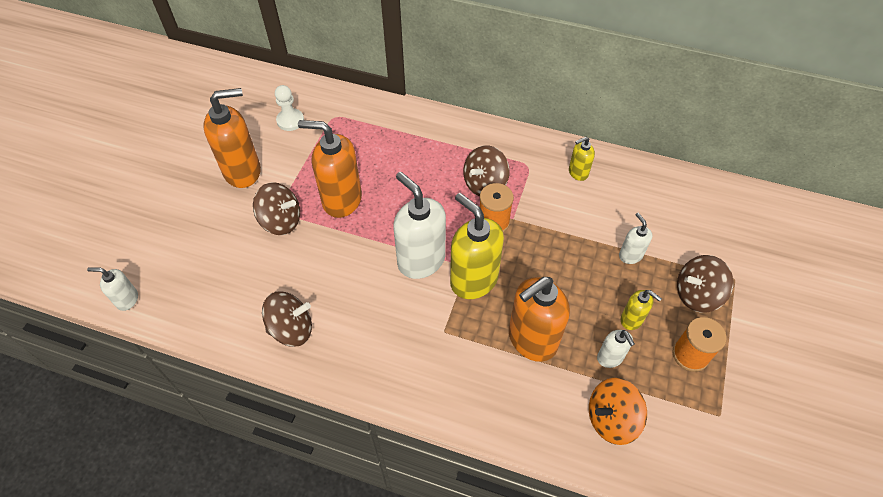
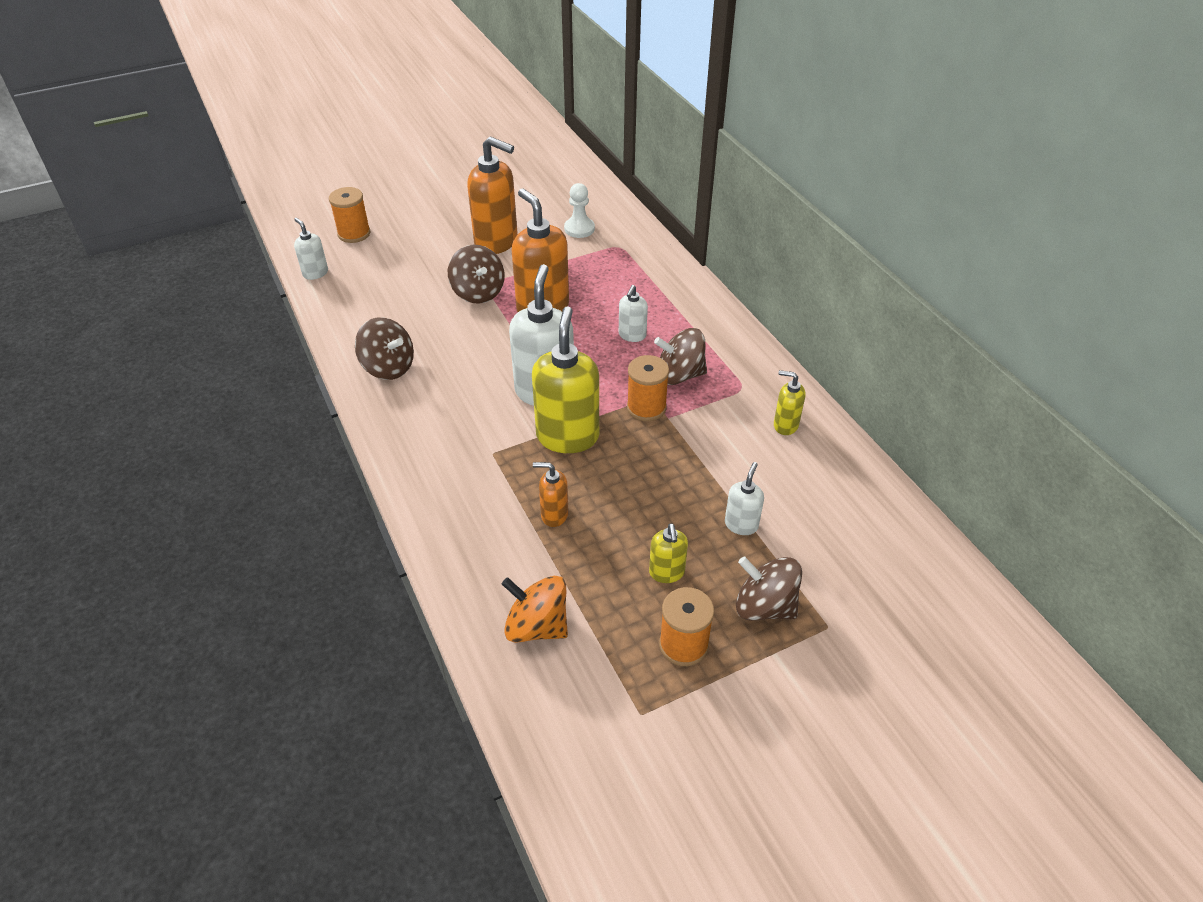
camera: 45 degrees right, 10 degrees down
(115, 243) = (354, 234): none -> orange spool
(532, 339) = (554, 515): orange soap dispenser -> orange soap dispenser, size x0.50
(610, 358) = (603, 583): white soap dispenser -> white soap dispenser (632, 335)

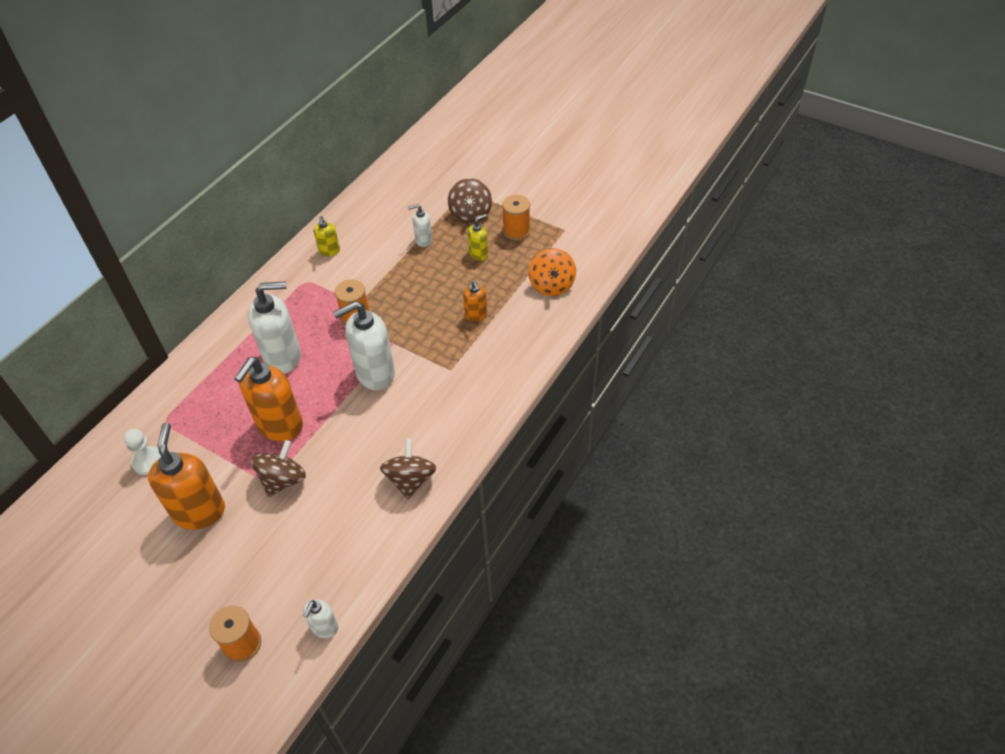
camera: 120 degrees left, 5 degrees up
(567, 436) = (409, 341): yellow soap dispenser -> none
(632, 335) = (283, 357): white soap dispenser -> white soap dispenser, size x2.00
(679, 375) = (312, 315): brown spinning top -> none

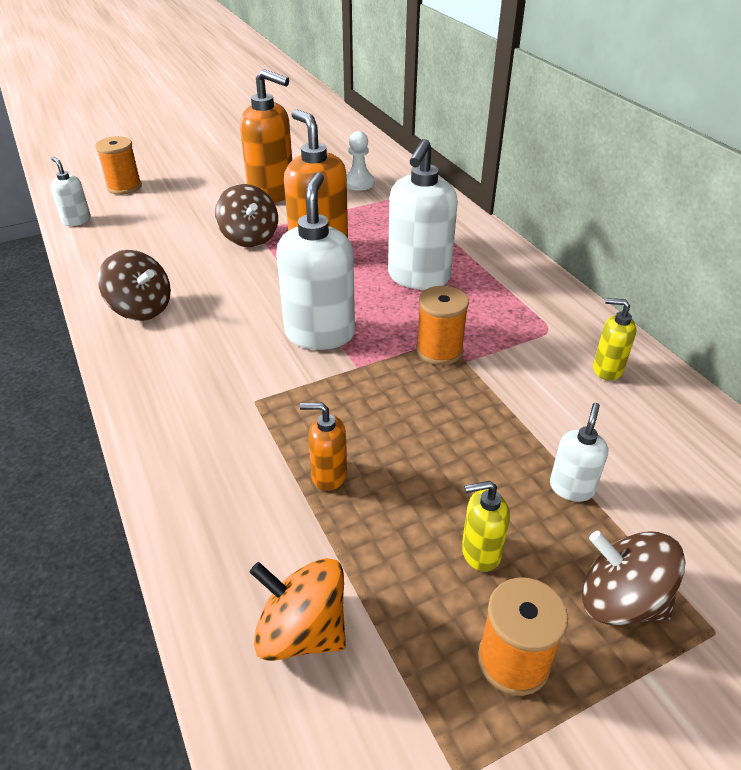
camera: 120 degrees right, 10 degrees down
(478, 254) = (480, 552): yellow soap dispenser -> yellow soap dispenser turned 90 degrees clockwise

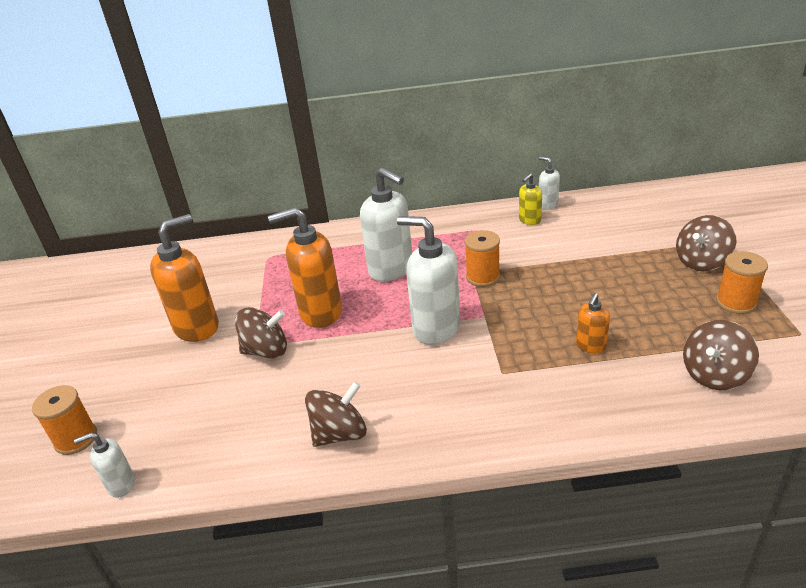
camera: 65 degrees left, 5 degrees down
(302, 631) = (714, 374): orange spinning top -> brown spinning top
(359, 183) = (224, 274): white pawn -> none
(480, 552) = (664, 298): yellow soap dispenser -> none
(571, 488) = (623, 257): white soap dispenser -> white soap dispenser (547, 204)

